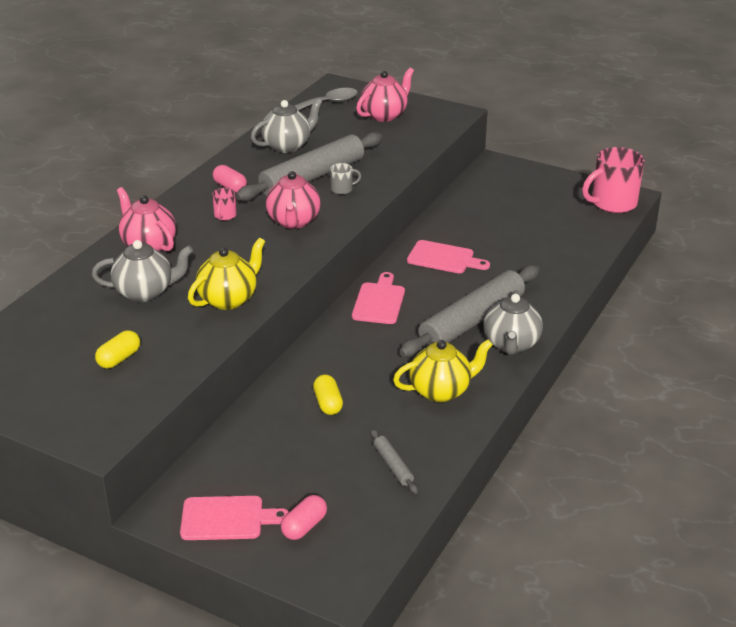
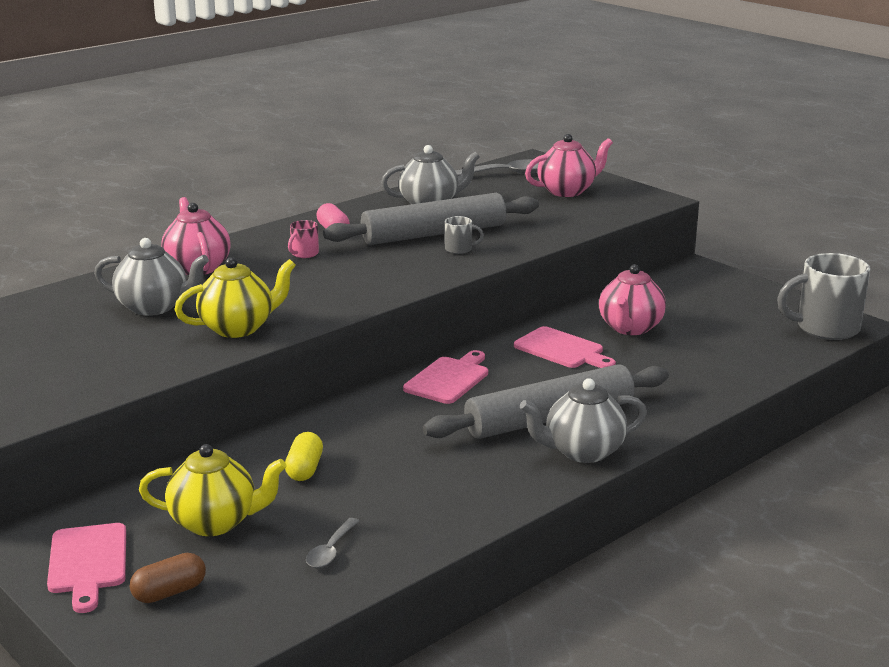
camera: 20 degrees right, 10 degrees down
(119, 359) = (68, 361): yellow capsule -> none
(227, 518) = (88, 562): pink cutting board -> pink cutting board turned 60 degrees clockwise
(293, 222) = (376, 270): pink teapot -> pink teapot (630, 328)
(304, 526) = (169, 592): pink capsule -> brown capsule
(393, 465) = (331, 550): grey rolling pin -> grey spoon
(441, 391) = (454, 483): yellow teapot -> yellow teapot (215, 522)
(511, 345) = (582, 452): grey teapot -> grey teapot turned 45 degrees clockwise
(612, 203) = (825, 328): pink mug -> grey mug

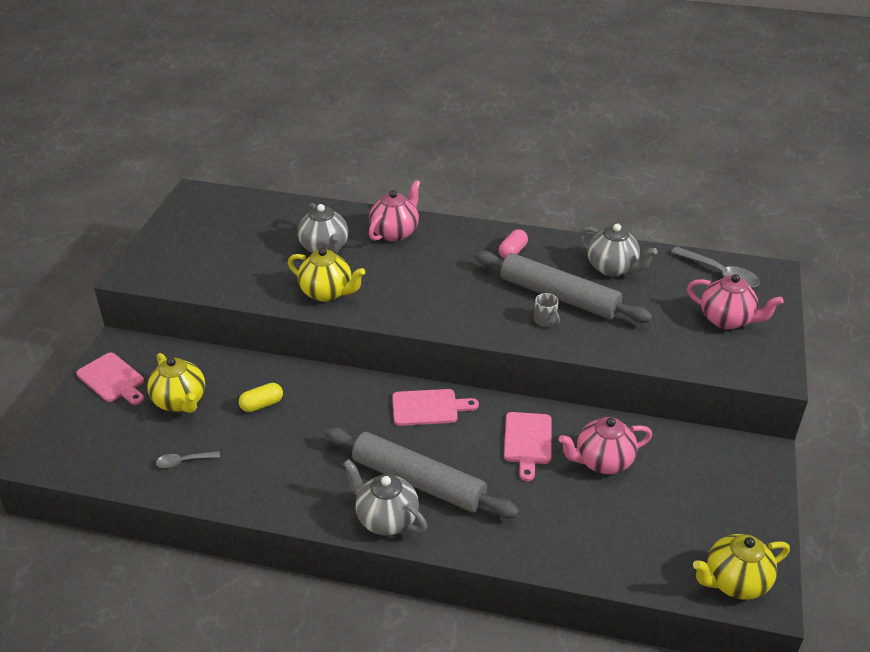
camera: 55 degrees right, 15 degrees up
(88, 562) = (112, 379): pink cutting board -> pink cutting board turned 90 degrees counterclockwise
(169, 592) = (105, 423): brown capsule -> none
(304, 254) = (461, 260): pink mug -> none
(825, 328) = (734, 582): grey mug -> yellow teapot

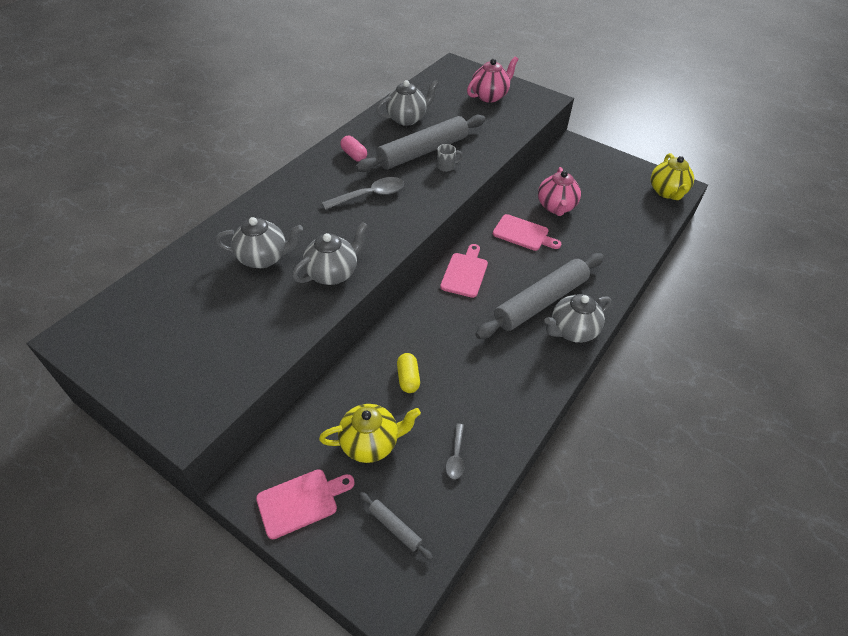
camera: 70 degrees left, 10 degrees up
(101, 441) = (395, 527): none -> grey rolling pin
(327, 293) = (333, 273): yellow teapot -> grey teapot
(395, 232) = (276, 208): pink teapot -> none
(720, 274) = (443, 82): grey spoon -> grey spoon (370, 195)

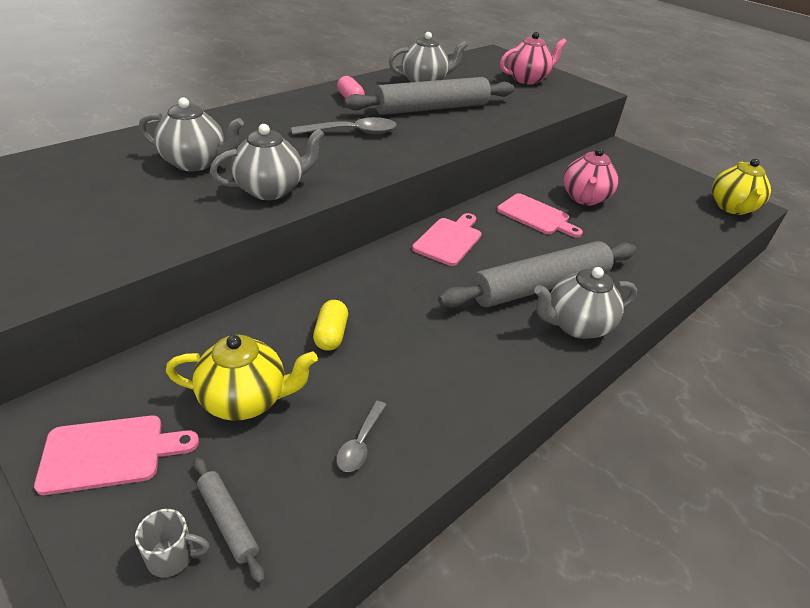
camera: 10 degrees right, 10 degrees down
(446, 166) = (454, 124): grey mug -> grey mug (172, 556)

